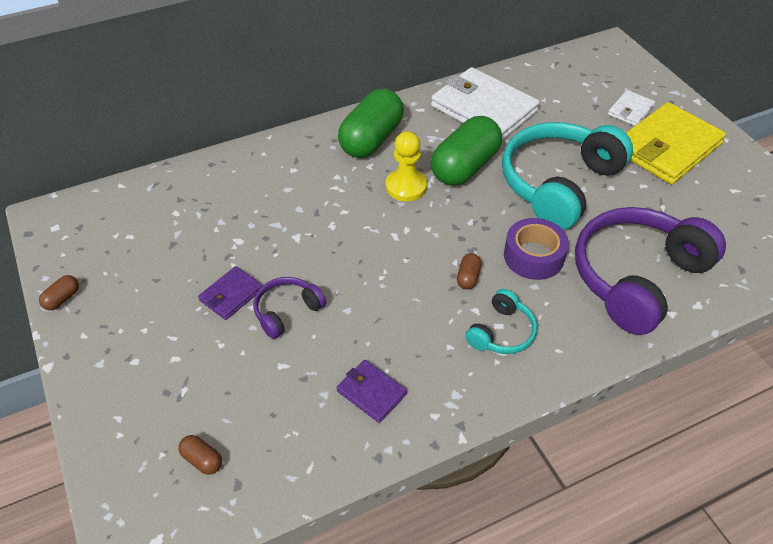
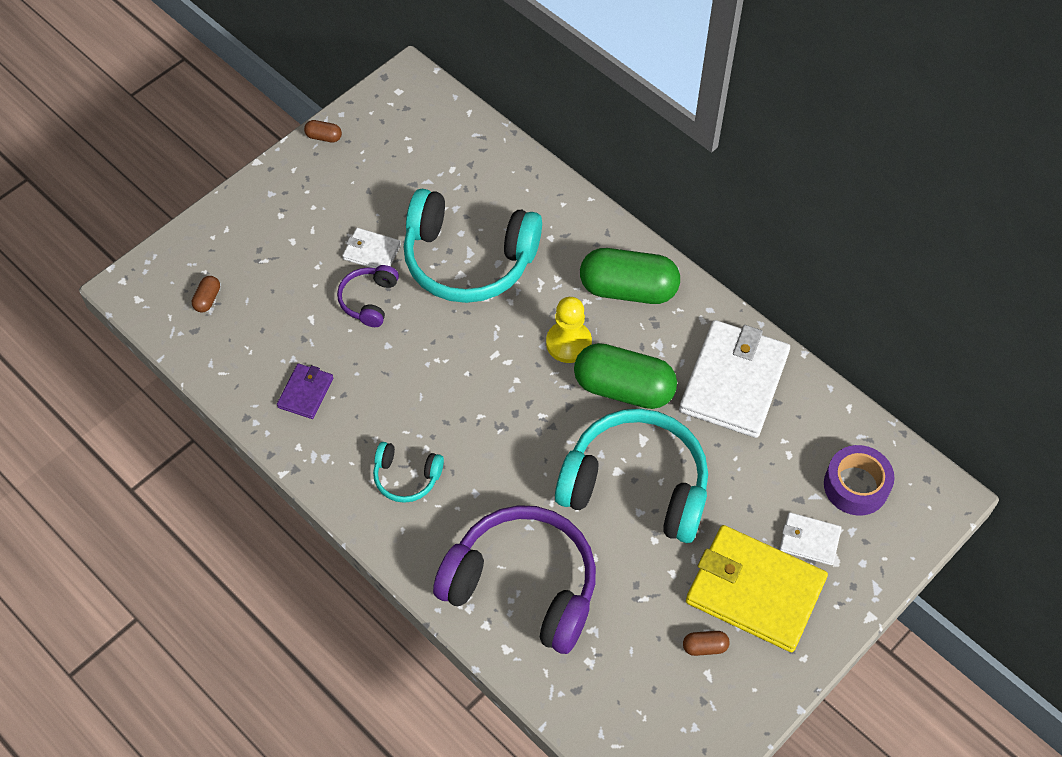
camera: 70 degrees right, 10 degrees up
(231, 295) = (372, 252): purple wallet -> white wallet
(284, 227) = (468, 260): none -> turquoise headphones
(287, 311) = (369, 300): purple headphones -> purple headphones turned 105 degrees counterclockwise
(468, 277) = (464, 432): brown capsule -> brown capsule (705, 647)
(533, 256) = (515, 483): purple tape -> purple tape (856, 486)

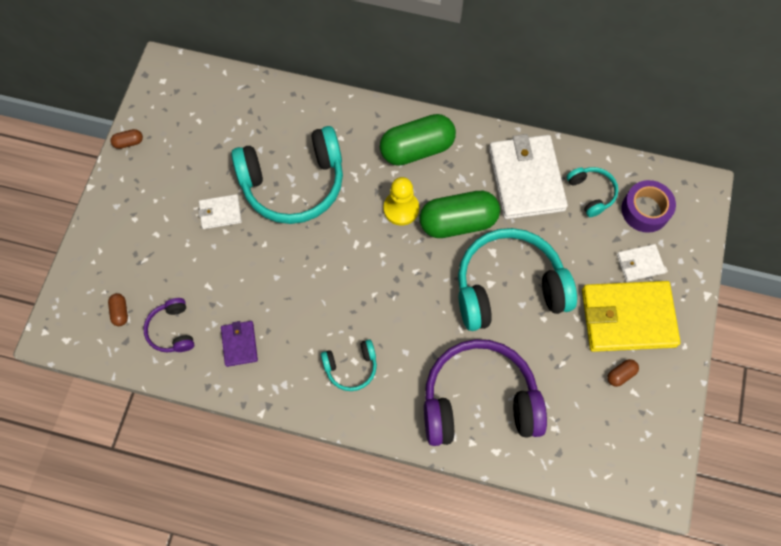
camera: 30 degrees left, 10 degrees up
(369, 300) = (241, 250): purple headphones -> purple headphones (172, 330)
(802, 435) = (591, 193): none -> turquoise headphones

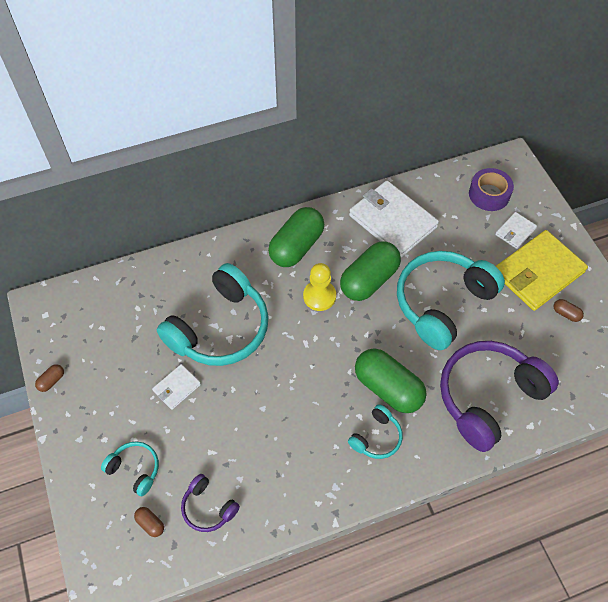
camera: 35 degrees left, 10 degrees down
(239, 344) = (274, 480): purple wallet -> none
(395, 331) = (388, 388): none -> green capsule
(591, 193) = (444, 204): turquoise headphones -> turquoise headphones (135, 469)
(620, 374) = (566, 314): brown capsule -> brown capsule turned 75 degrees counterclockwise

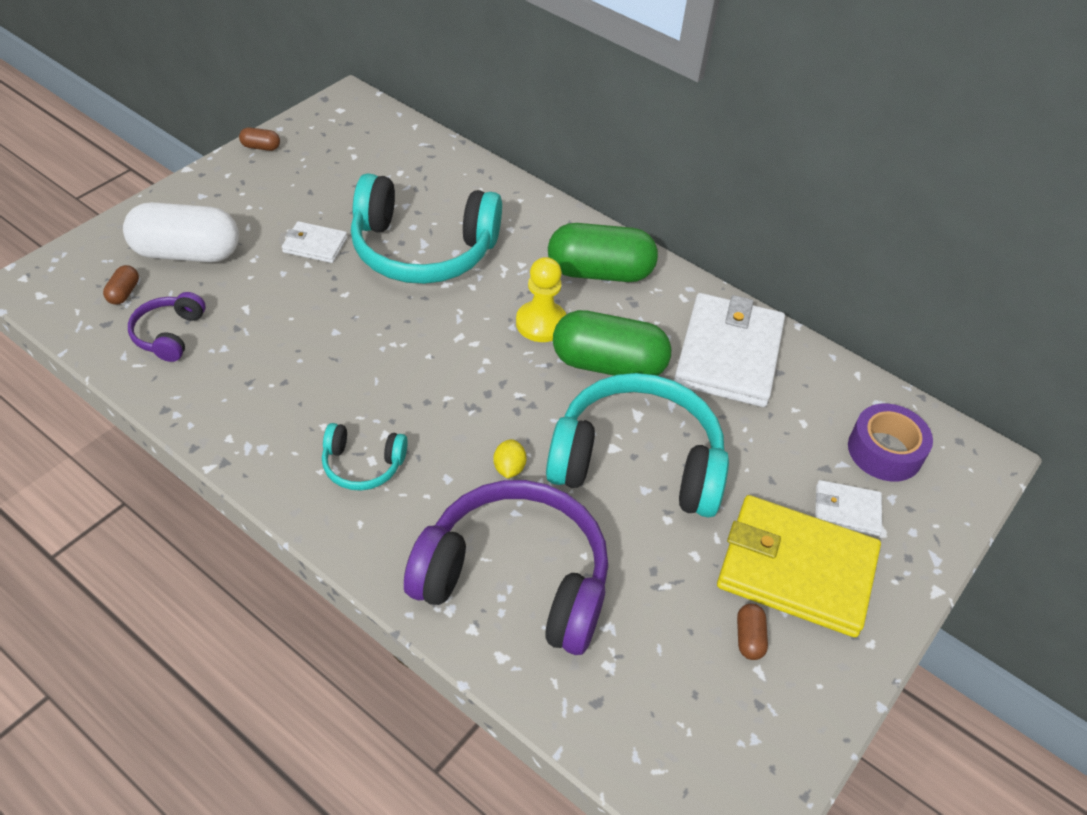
camera: 55 degrees right, 10 degrees down
(135, 469) = (187, 253): turquoise headphones -> white capsule
(388, 388) = (449, 449): green capsule -> none
(416, 365) = (509, 468): none -> yellow lemon

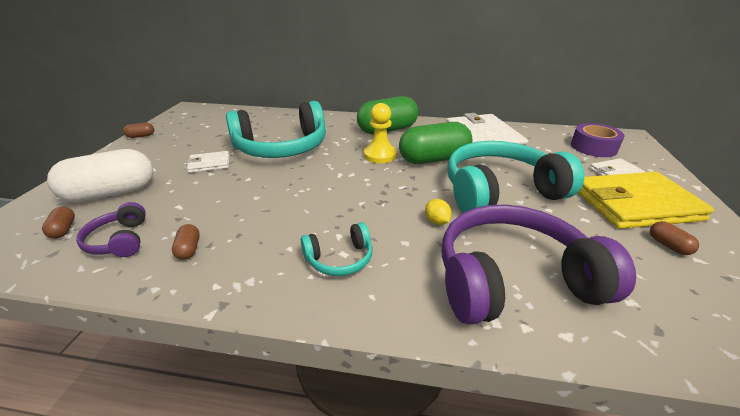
camera: 25 degrees left, 15 degrees down
(227, 379) = (189, 249): none -> brown capsule

